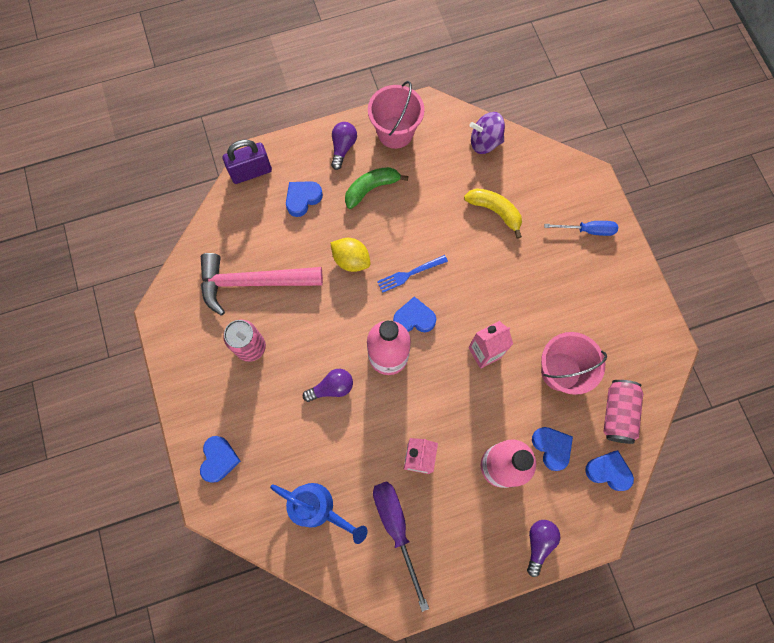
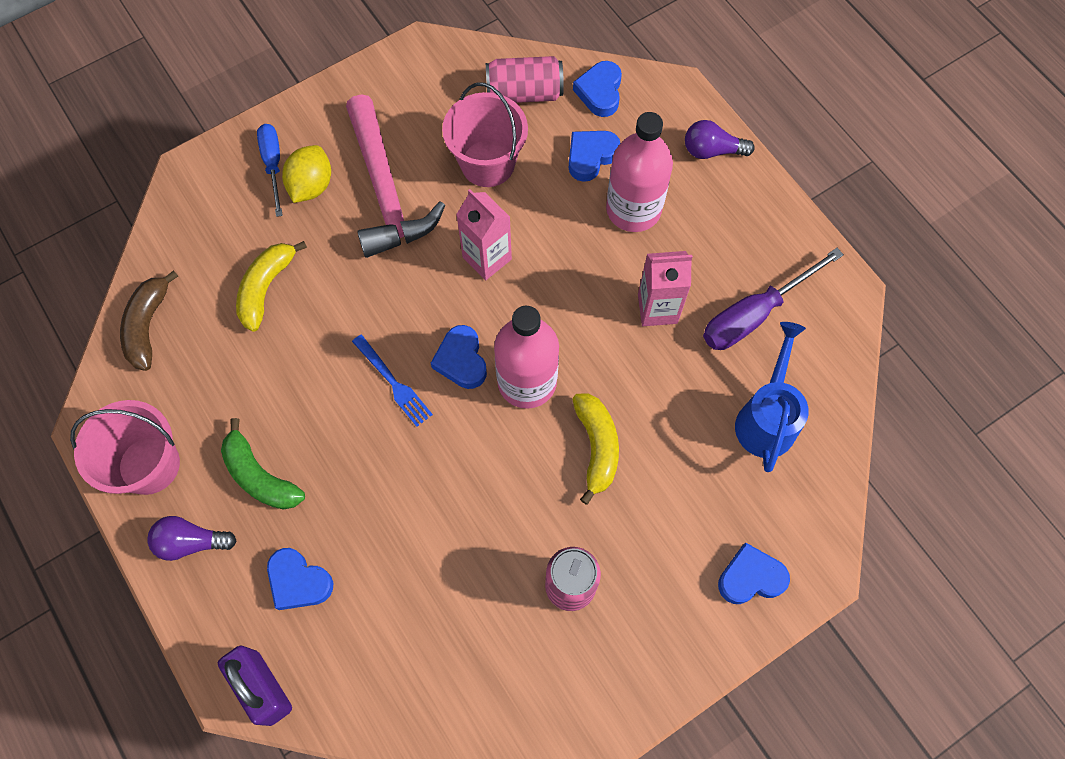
camera: 105 degrees left, 5 degrees down
(253, 282) = (464, 618): pink hammer -> pink hammer (386, 191)
(332, 388) = (596, 447): purple light bulb -> yellow banana
(351, 260) = (390, 474): yellow lemon -> yellow lemon (311, 186)
(485, 142) = (148, 326): purple spinning top -> brown banana

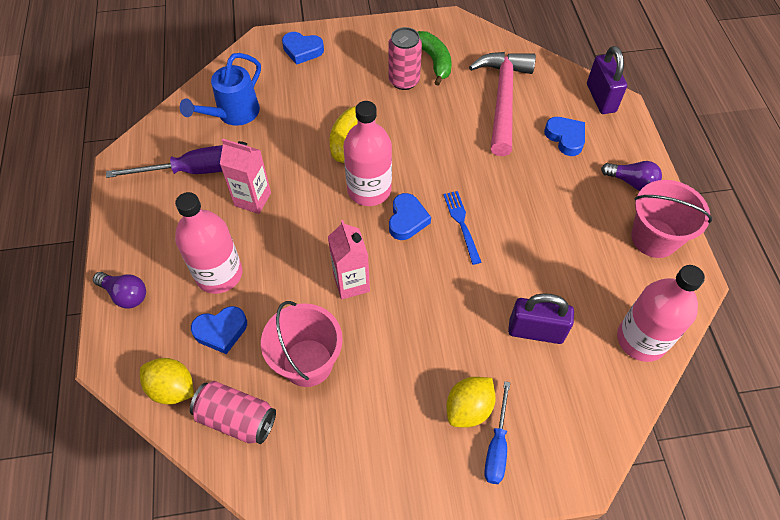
camera: 155 degrees left, 10 degrees down
(148, 326) = (641, 339): brown banana -> pink bottle
(260, 476) = (575, 202): green banana -> green banana (434, 61)
(266, 288) = (535, 331): yellow banana -> purple padlock
(386, 191) = (405, 375): pink hammer -> pink hammer (502, 99)
(600, 92) = (172, 388): blue heart -> yellow lemon

